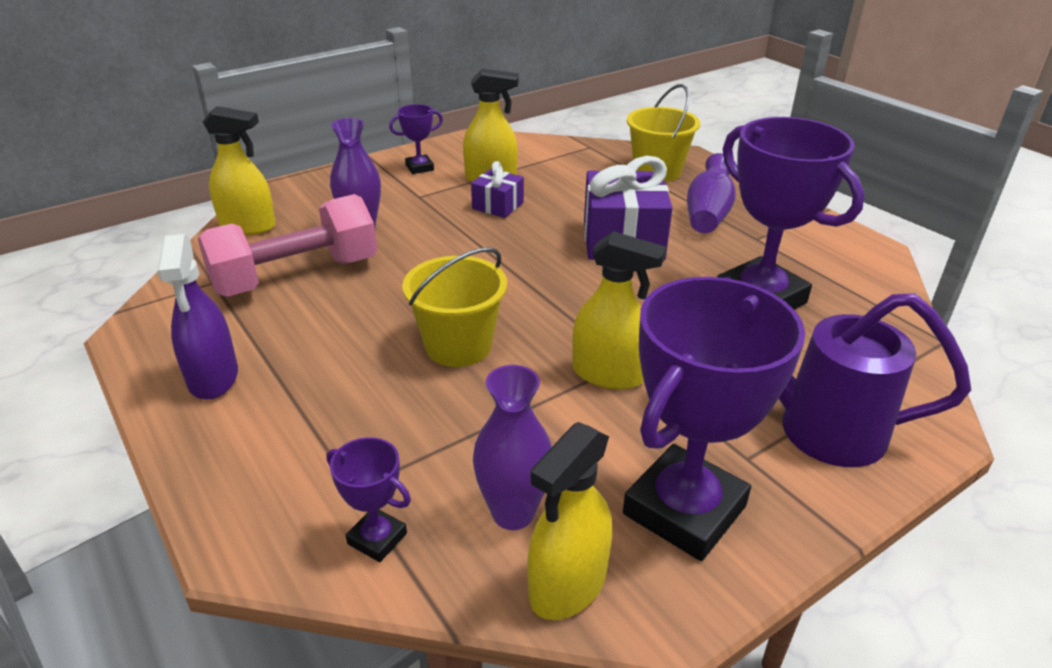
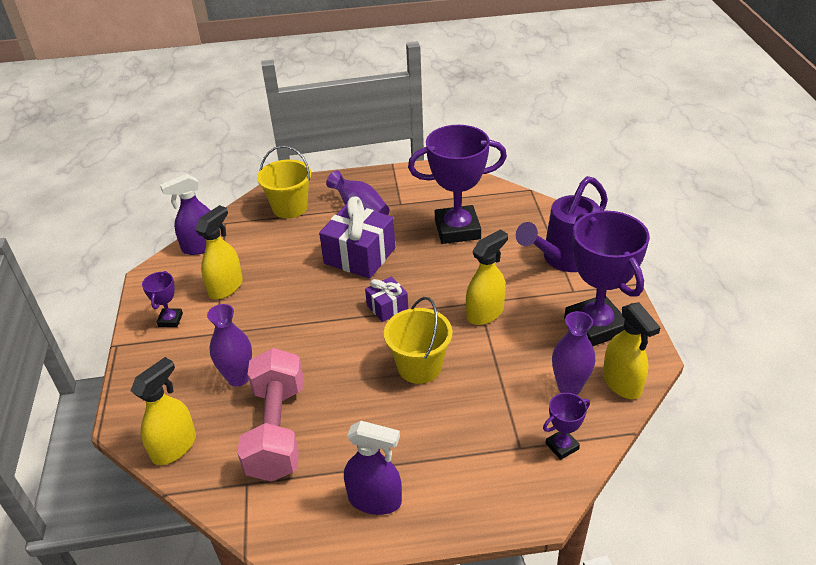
camera: 60 degrees left, 5 degrees up
(497, 206) = (268, 296): purple gift -> purple gift (387, 307)
(540, 147) = (201, 246): none -> purple spray bottle

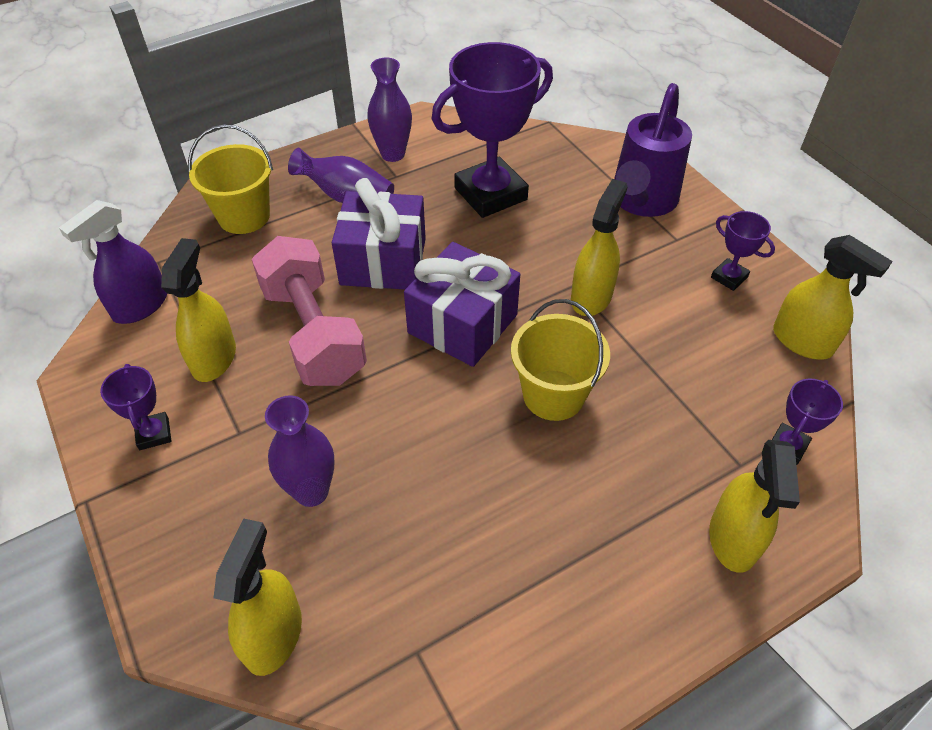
camera: 25 degrees left, 10 degrees up
(277, 430) = (414, 553): pink dumbbell -> pink dumbbell (313, 333)
(375, 500) = (608, 607): purple spray bottle -> none
(387, 307) = (462, 324): purple gift -> purple gift, size x1.87
(483, 489) = (733, 539): none -> yellow spray bottle
(569, 387) = (748, 365): purple vase -> purple vase (393, 154)
(595, 326) = (729, 277): purple trophy -> purple trophy, size x0.45

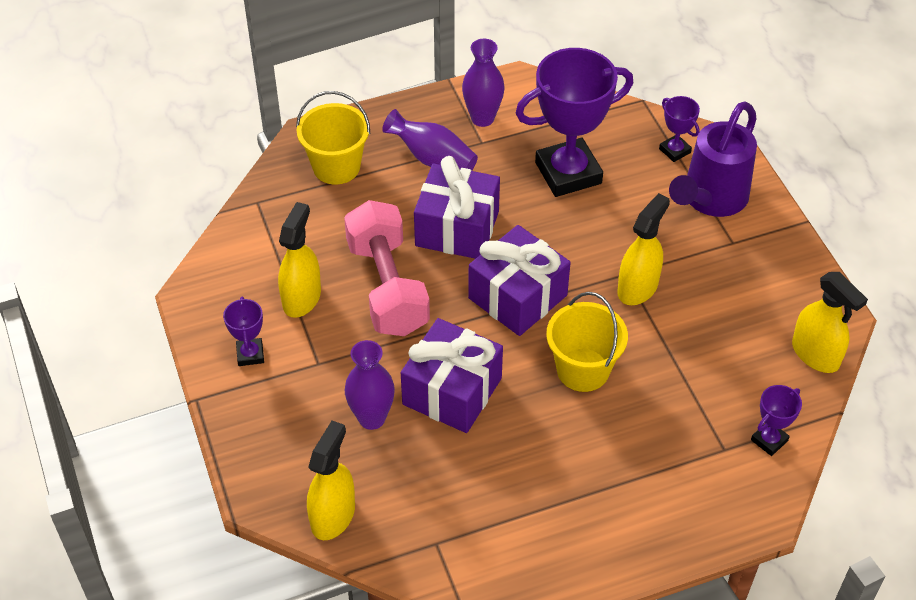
camera: 10 degrees right, 0 degrees up
(140, 306) = (241, 242): purple spray bottle -> none
(406, 443) = (452, 391): none -> purple gift
(729, 277) = (769, 286): purple trophy -> purple trophy (674, 151)
(733, 539) = (699, 503): yellow spray bottle -> none

